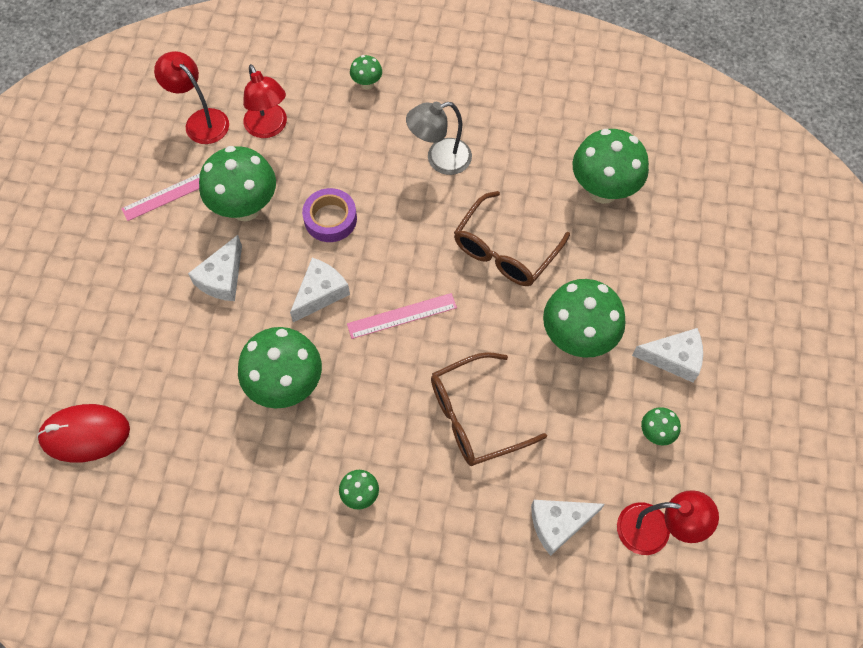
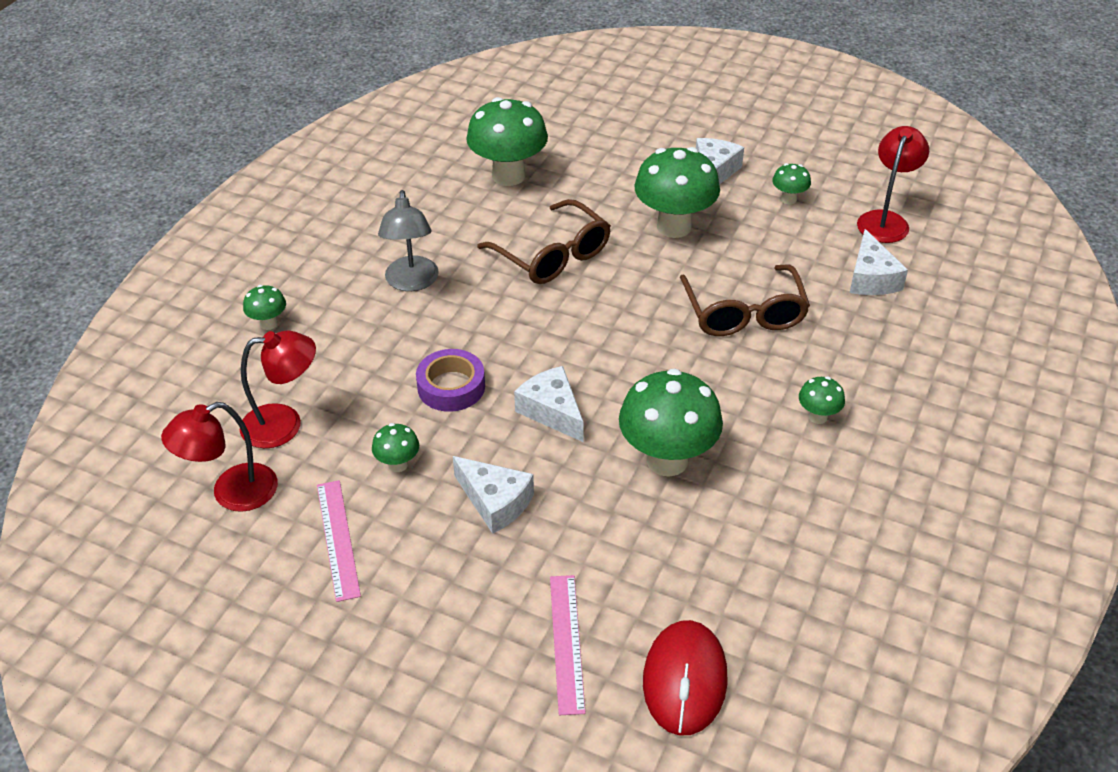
camera: 75 degrees left, 20 degrees down
(245, 208) = (398, 464): green mushroom -> green mushroom, size x0.47
(402, 315) = (605, 347): pink ruler -> pink ruler (566, 642)

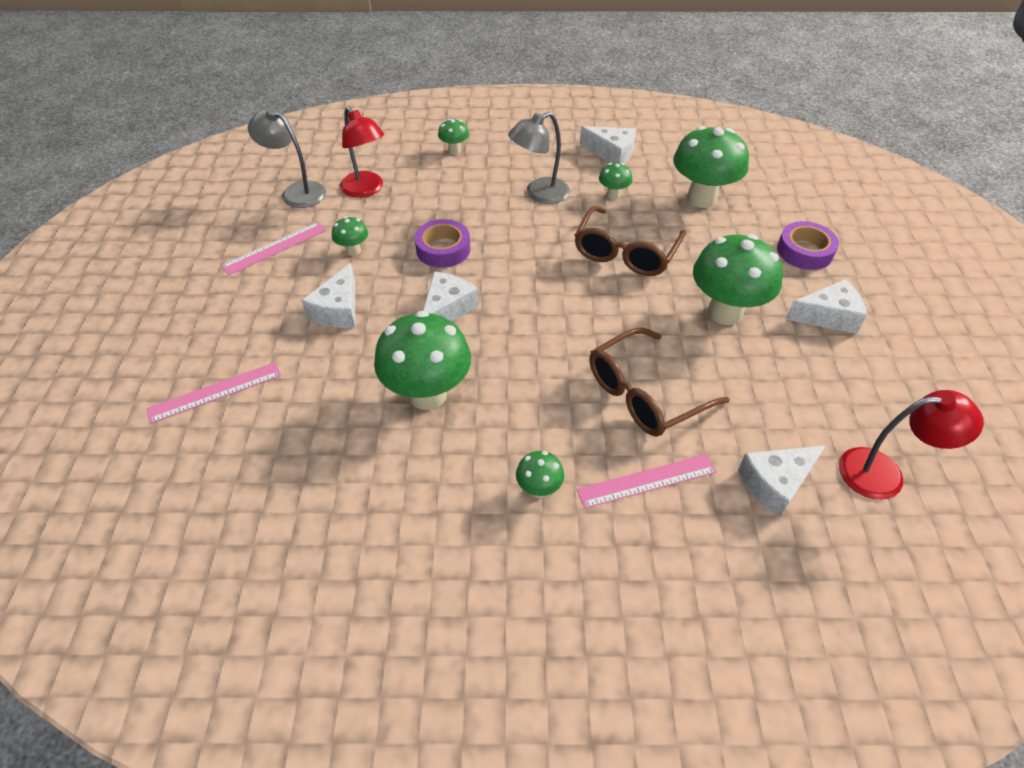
camera: 65 degrees right, 5 degrees up
(232, 493) = (297, 192): red lamp -> grey lamp
(383, 205) = (611, 153): none -> white cheese
(627, 148) = (804, 251): none -> purple tape
(684, 680) = (194, 476): red mouse -> none
(788, 199) = (841, 382): green mushroom -> green mushroom (613, 195)
(837, 348) = (646, 481): none -> pink ruler

